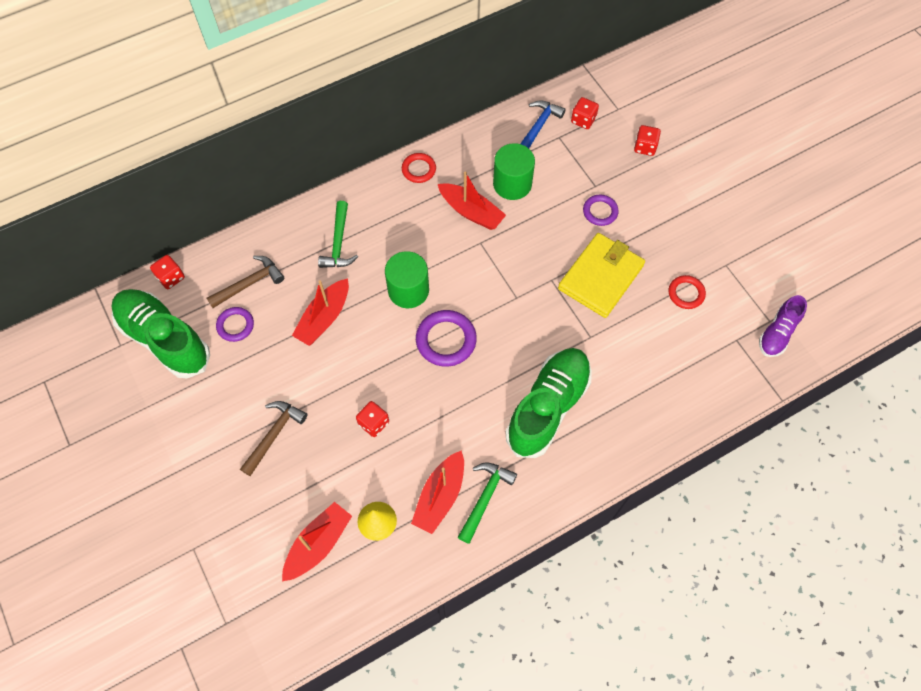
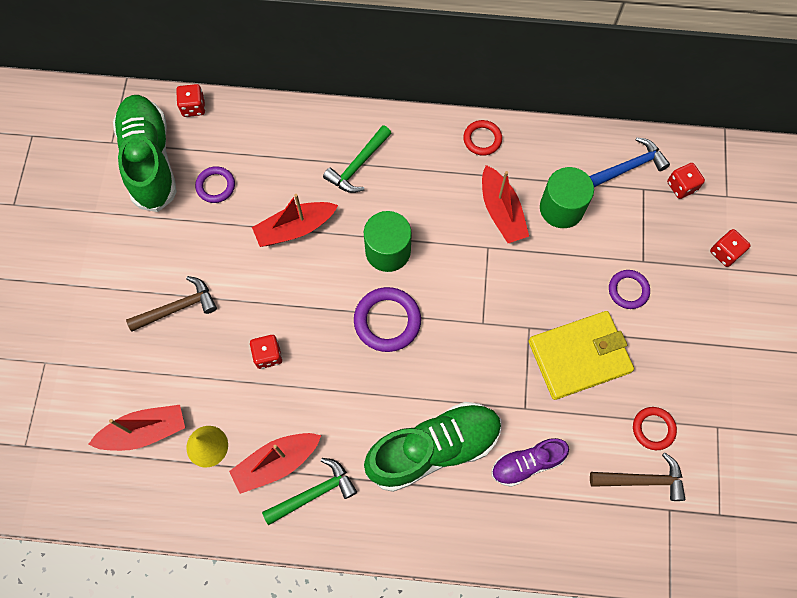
camera: 35 degrees right, 5 degrees up
(249, 283) = (254, 154): brown hammer -> brown hammer (642, 480)
(777, 333) = (718, 532): purple shoe -> purple shoe (527, 463)

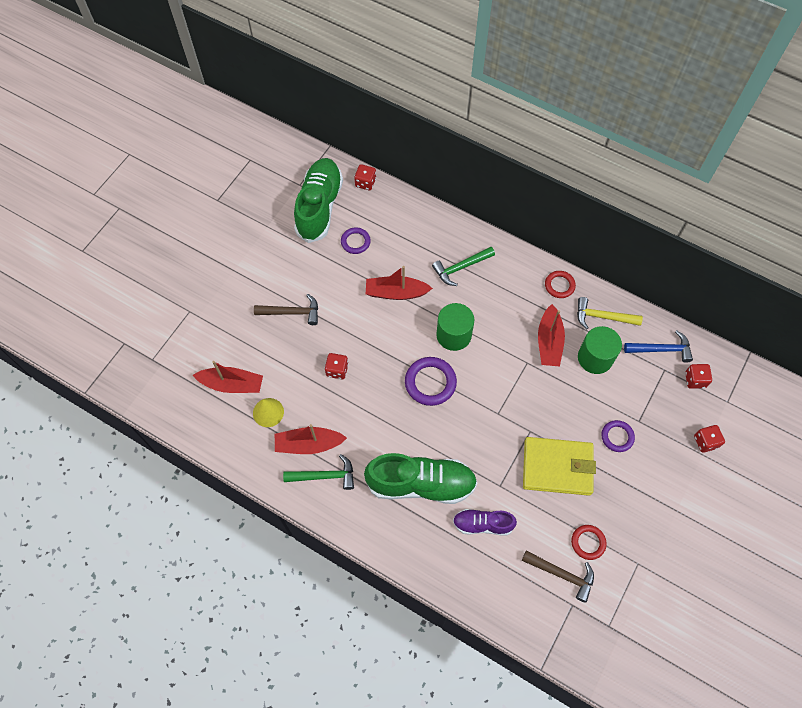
camera: 25 degrees right, 5 degrees down
(547, 156) = (602, 317): none -> yellow hammer

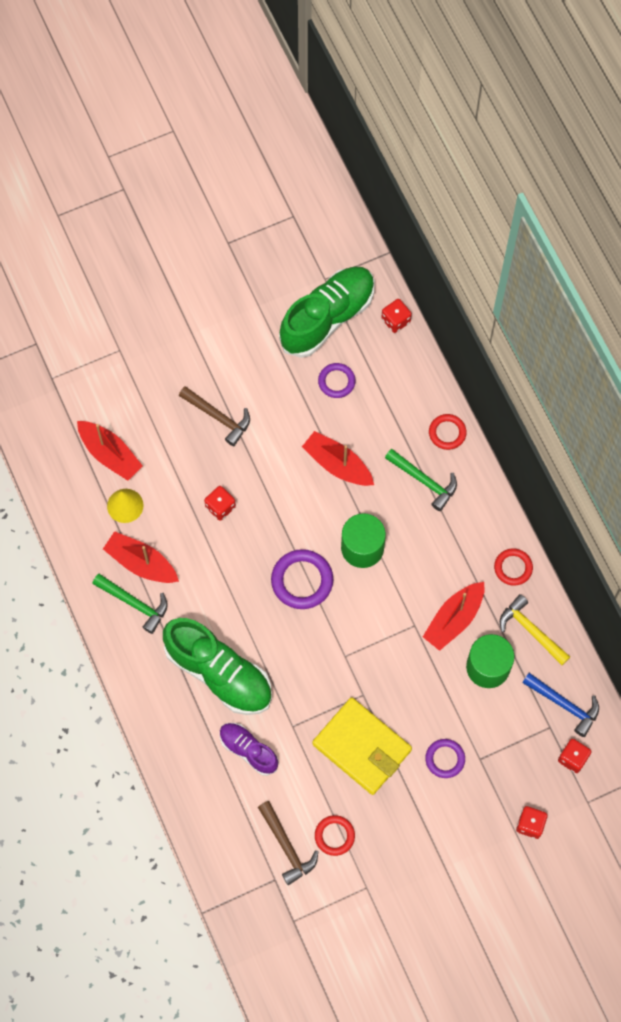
camera: 35 degrees right, 5 degrees up
(451, 230) = (447, 433): none -> red ring
(460, 268) = (424, 481): green hammer -> green hammer turned 150 degrees counterclockwise

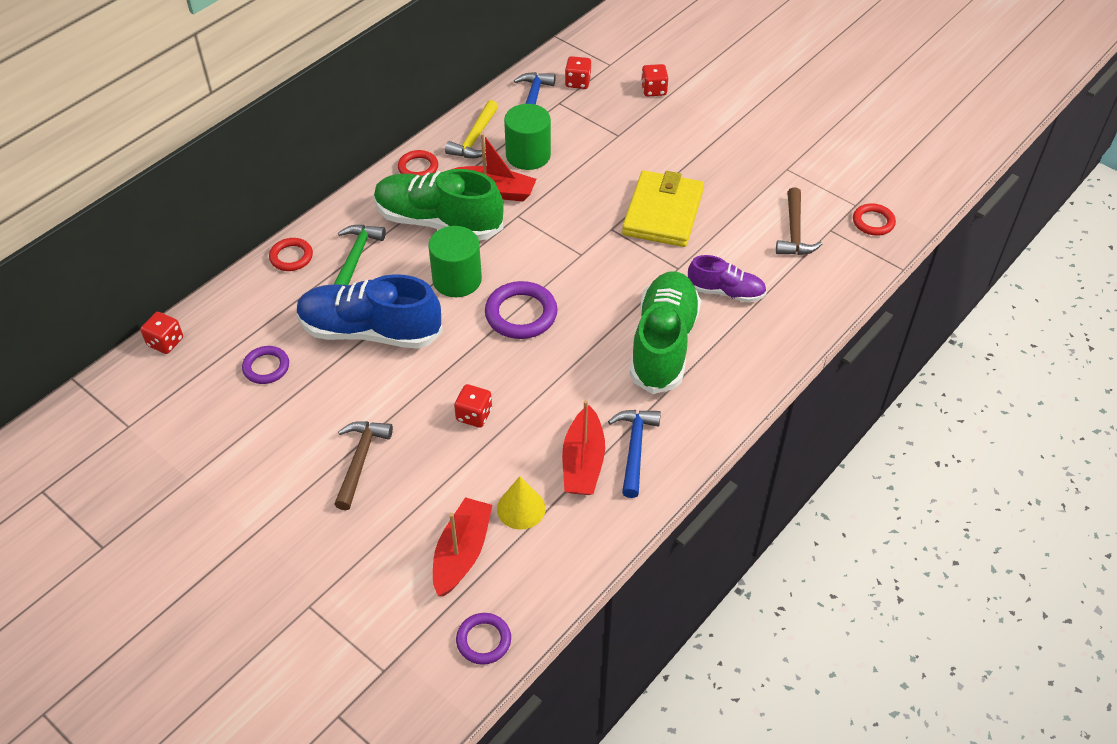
camera: 115 degrees left, 20 degrees down
(135, 603) = (634, 448): green hammer -> blue hammer
(248, 750) = (725, 292): purple shoe -> purple shoe turned 90 degrees counterclockwise
(287, 846) = (794, 232): brown hammer -> brown hammer turned 150 degrees clockwise
(327, 318) = (183, 405): green shoe -> green shoe (438, 222)
(334, 836) = (758, 204): red ring -> red ring (873, 222)
(337, 464) = (370, 331): red boat -> blue shoe
(445, 759) = (634, 156): purple ring -> purple ring (483, 640)

